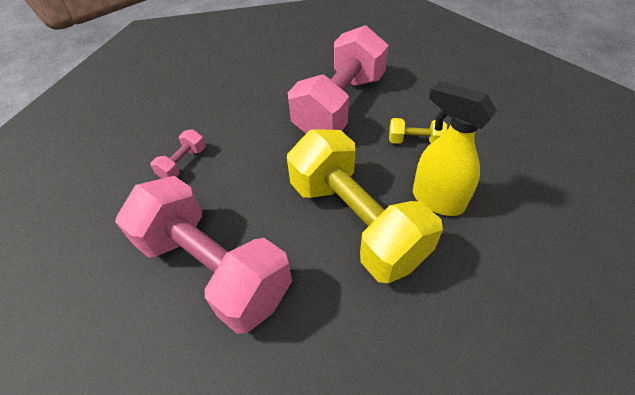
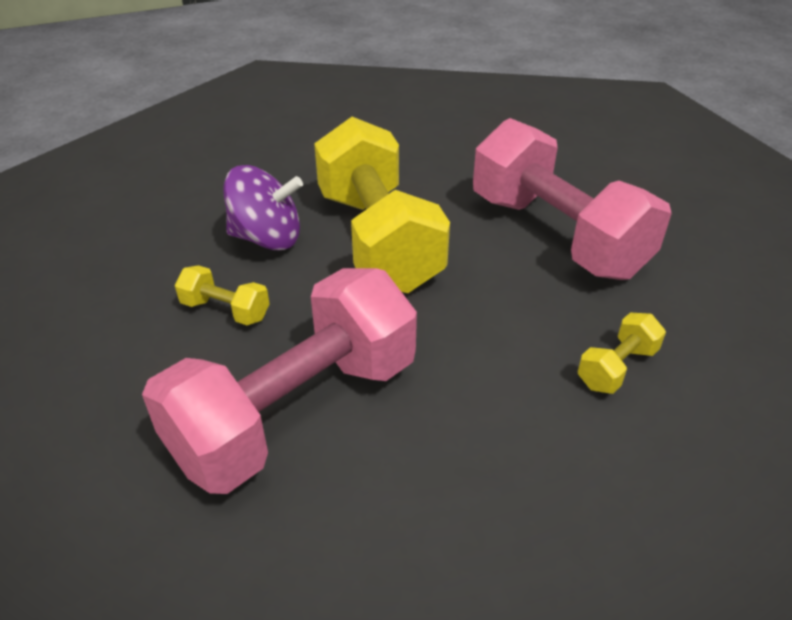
camera: 165 degrees left, 10 degrees down
(183, 163) = (616, 367): pink dumbbell -> yellow dumbbell
(437, 200) = (267, 238): yellow spray bottle -> purple spinning top

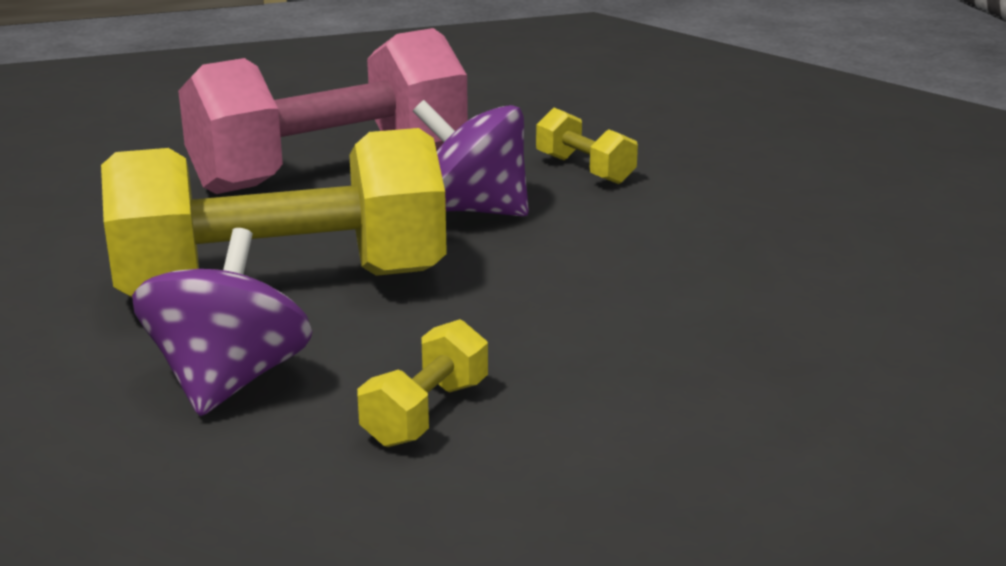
camera: 85 degrees left, 15 degrees down
(297, 411) = (653, 349): pink dumbbell -> none
(509, 308) = (472, 210): none -> purple spinning top

